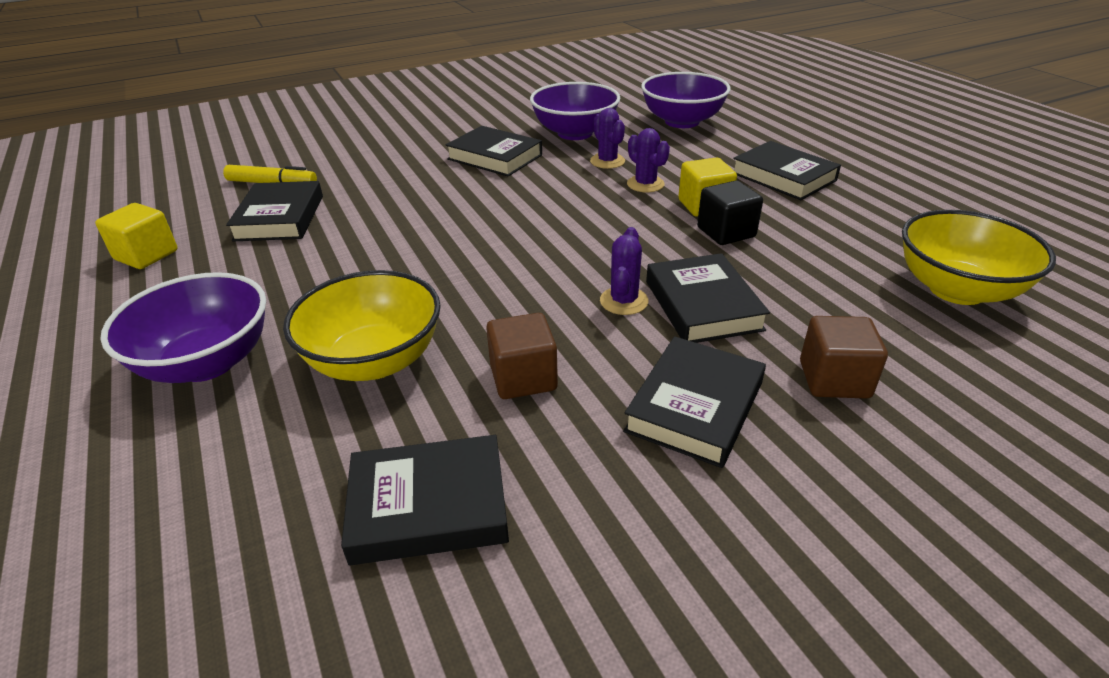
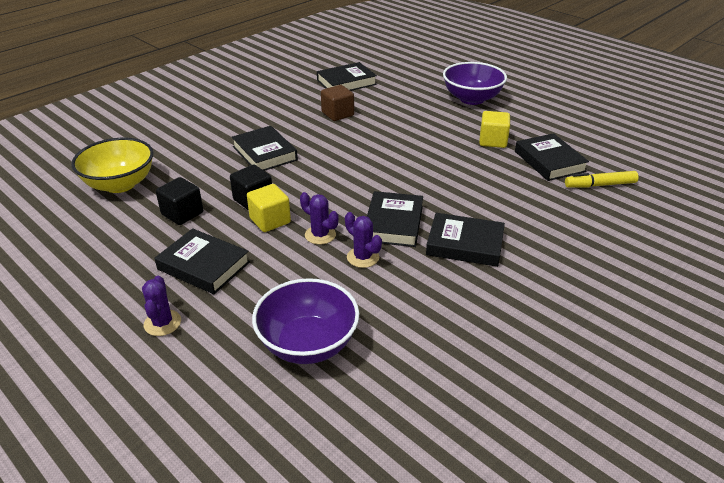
camera: 160 degrees right, 0 degrees up
(146, 255) = (582, 129): yellow cube -> yellow cube (493, 141)
(374, 360) = (404, 110): yellow bowl -> none
(575, 133) = (416, 296): purple bowl -> none
(624, 301) = (306, 149): purple cactus -> purple cactus (162, 323)
(694, 406) = (264, 116): black book -> black book (393, 223)
(827, 230) = (182, 213): none -> black cube
(834, 379) = (205, 133): brown cube -> none

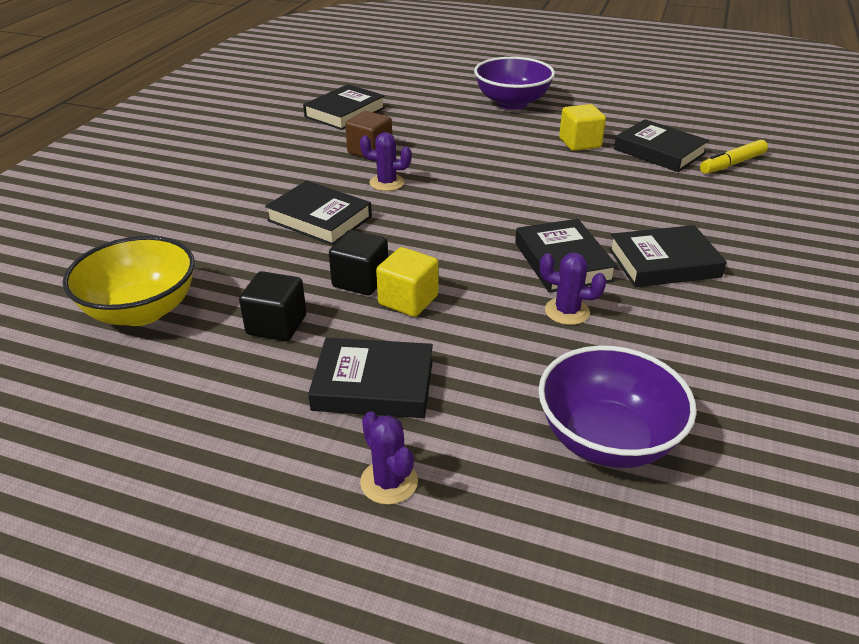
camera: 25 degrees left, 0 degrees up
(320, 235) = (489, 300): purple cactus -> purple cactus (387, 183)

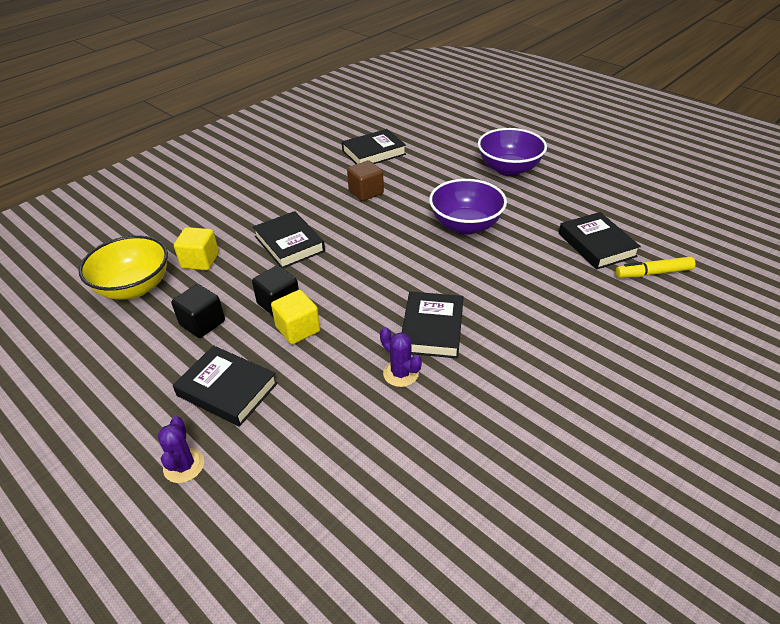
camera: 25 degrees right, 5 degrees up
(387, 183) = (357, 224): purple cactus -> none
(580, 143) = (534, 221): yellow cube -> yellow cube (200, 261)
(607, 439) = (345, 489): purple bowl -> purple bowl (465, 225)
(663, 263) = (511, 353): black book -> none

